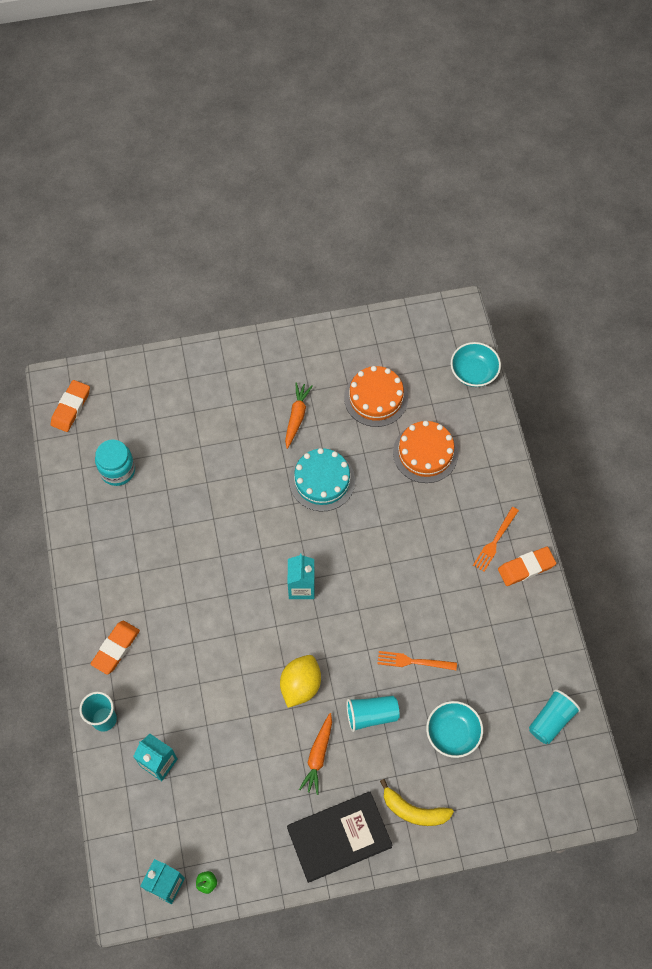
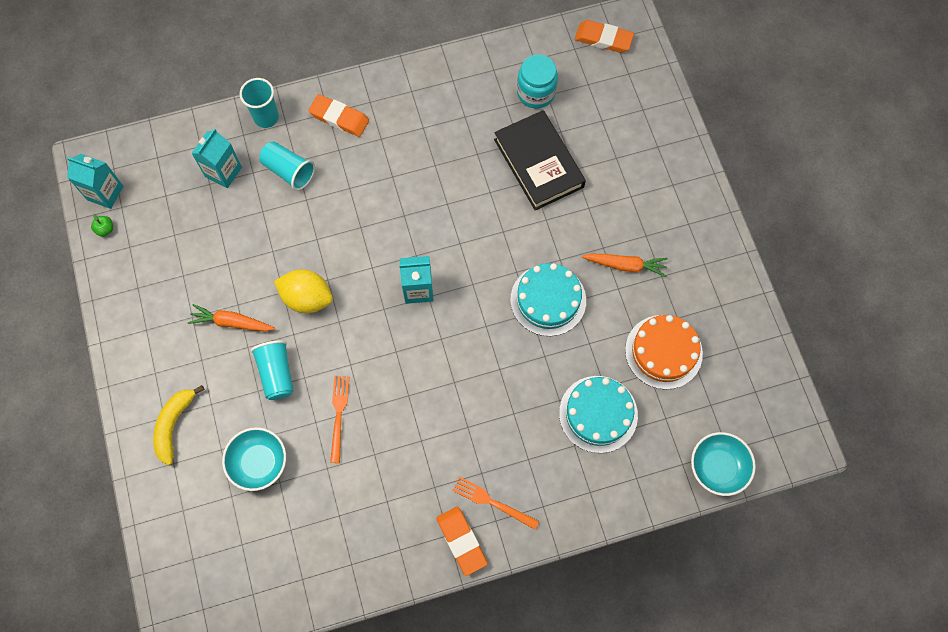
camera: 85 degrees right, 5 degrees up
(339, 838) = (147, 350): black book -> black book (538, 163)
(425, 453) = (598, 414): orange cake -> turquoise cake
(551, 720) = (275, 575): turquoise cup -> turquoise cup (289, 171)

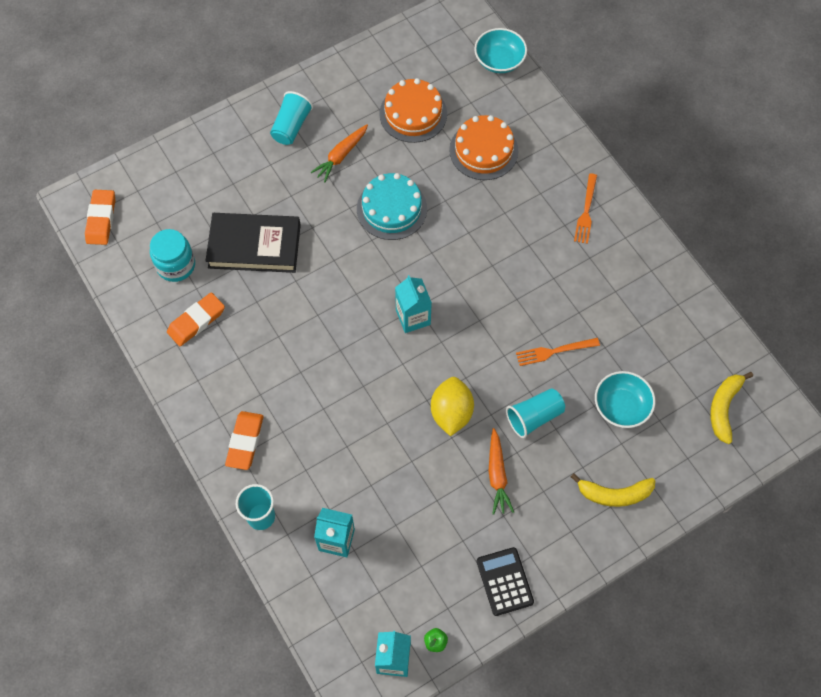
camera: 105 degrees left, 5 degrees down
(133, 300) = (504, 581): none -> black calculator
(220, 569) = (724, 408): none -> yellow banana
(289, 171) = (319, 473): turquoise cup -> turquoise cup (291, 126)
(461, 541) = (626, 226): orange eraser -> orange eraser (196, 321)
(538, 163) = (254, 246): black book -> black book turned 45 degrees clockwise
(598, 414) = (483, 150): turquoise cake -> orange cake
(625, 265) = (341, 156): orange carrot -> orange carrot turned 135 degrees counterclockwise

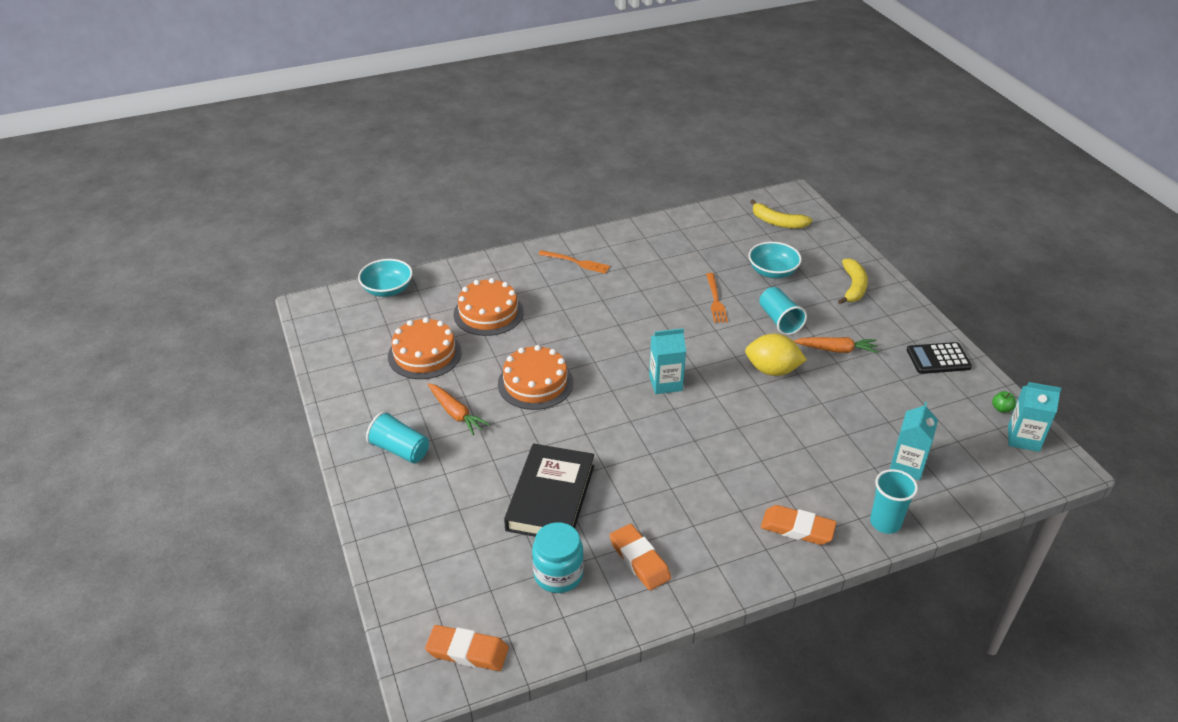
camera: 80 degrees left, 25 degrees down
(391, 209) = (535, 383): turquoise cake -> orange cake

